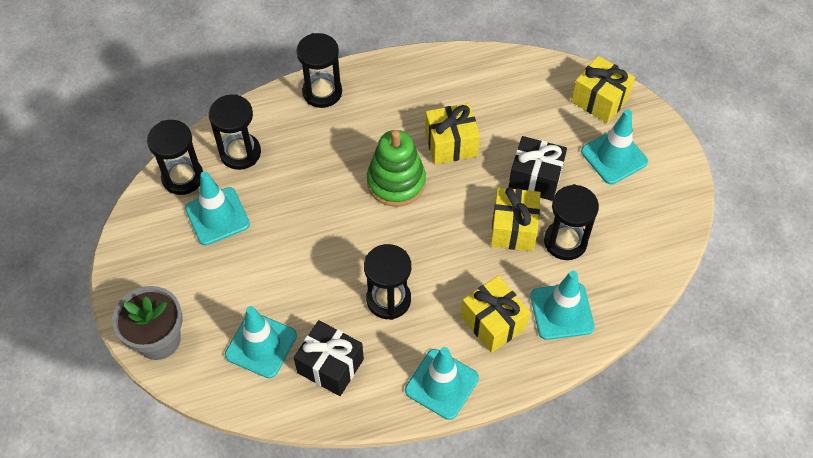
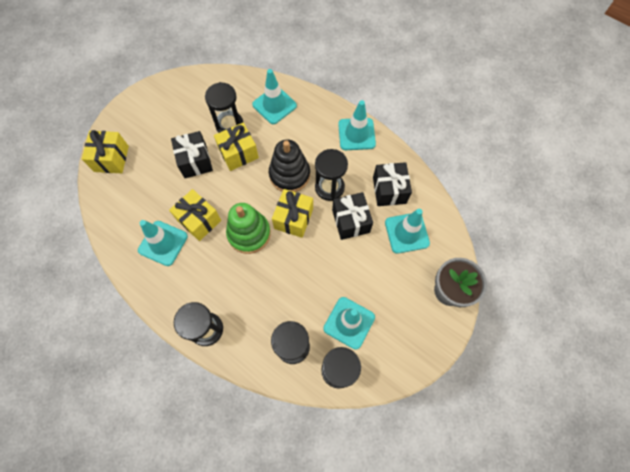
camera: 125 degrees left, 10 degrees up
(326, 293) = (350, 221): none -> black gift
(441, 266) = (289, 174): none -> black stacking toy
(493, 322) = (304, 131): yellow gift -> yellow gift (293, 218)
(614, 156) = (153, 130): turquoise traffic cone -> turquoise traffic cone (163, 243)

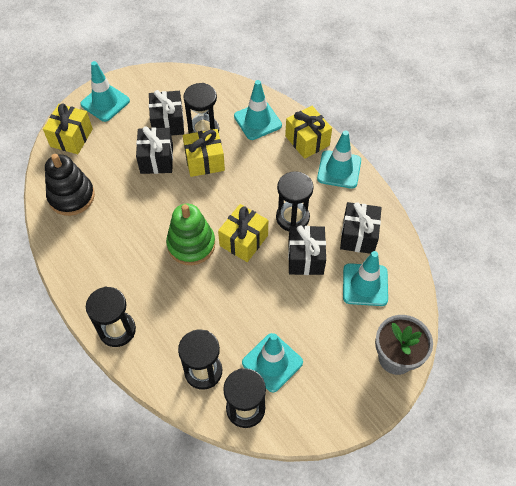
camera: 15 degrees right, 10 degrees down
(163, 243) = (98, 233): turquoise traffic cone -> turquoise traffic cone (105, 102)
(195, 124) = (168, 122): none -> black gift
(199, 220) = (143, 219): yellow gift -> yellow gift (307, 141)
(289, 174) = (253, 195): black stacking toy -> black stacking toy (71, 196)

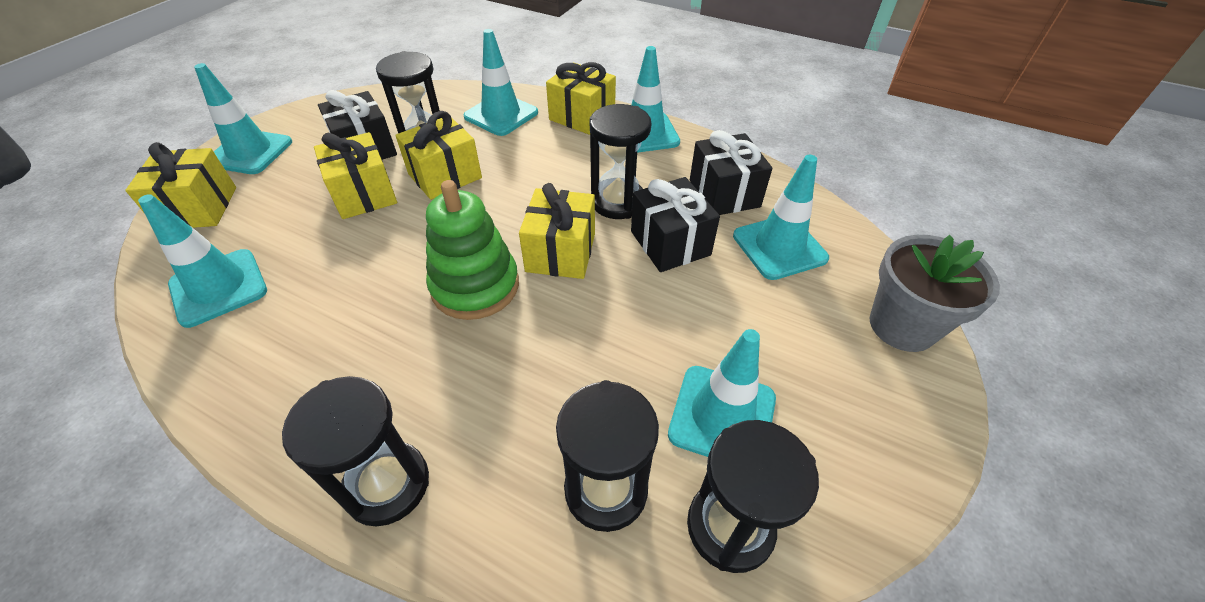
camera: 25 degrees left, 10 degrees down
(71, 196) = (218, 287): black stacking toy -> turquoise traffic cone
(156, 159) = (364, 194): black gift -> yellow gift

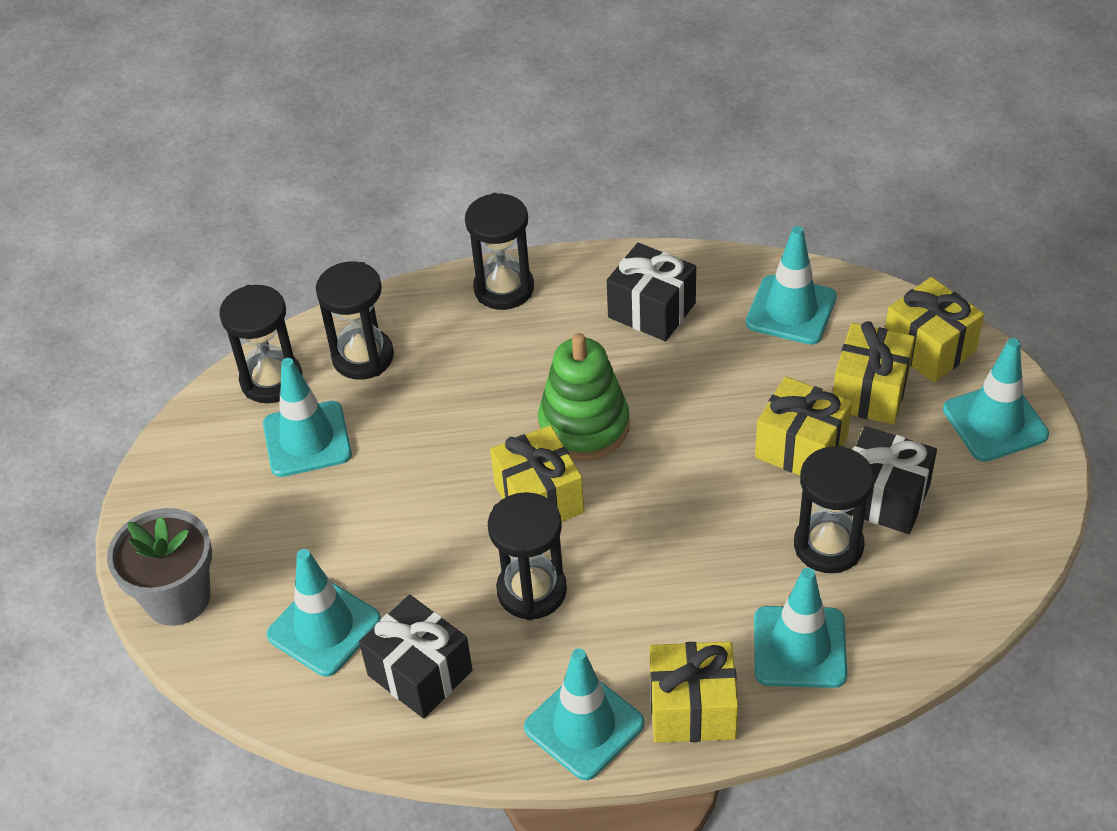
camera: 150 degrees right, 0 degrees up
(445, 176) = (750, 516): yellow gift -> yellow gift (870, 392)
(670, 243) = (440, 569): black gift -> black gift (652, 310)

